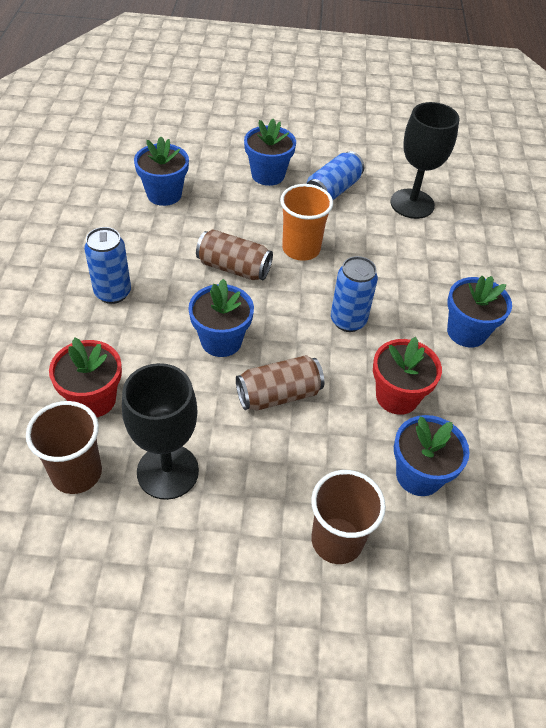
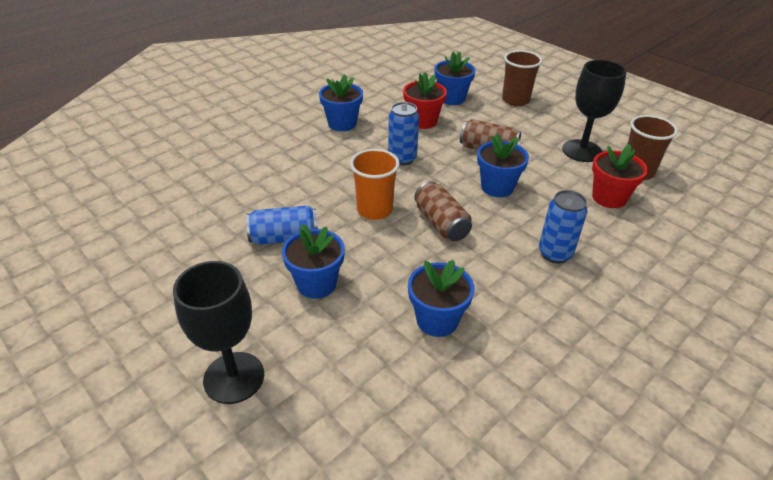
camera: 135 degrees left, 10 degrees down
(412, 204) = (245, 195): black goblet -> black goblet (234, 377)

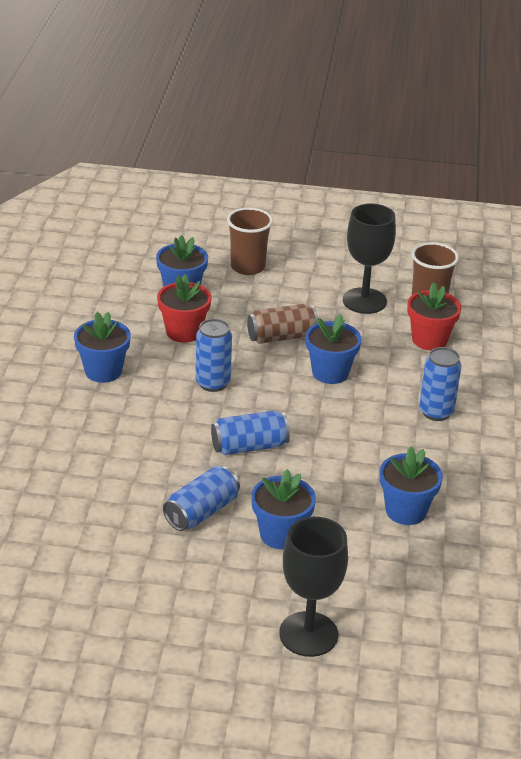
camera: 40 degrees left, 5 degrees down
(374, 210) = (249, 446): orange cup -> blue can
(441, 223) = (321, 430): brown can -> none

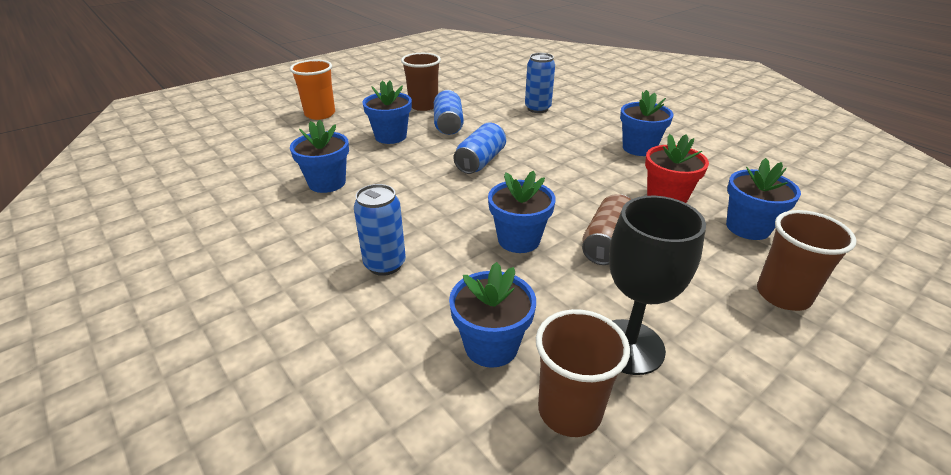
camera: 135 degrees right, 0 degrees up
(177, 564) = (423, 105): none -> brown cup
(213, 383) = (573, 180): blue can -> blue can (537, 108)
(308, 634) = (320, 114): black goblet -> orange cup
(429, 340) = (491, 346): red flower pot -> blue flower pot

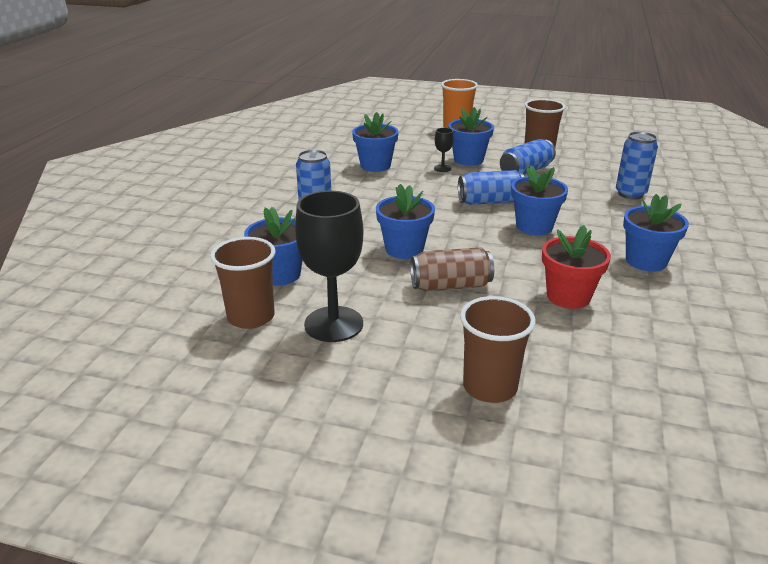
camera: 55 degrees right, 5 degrees down
(388, 154) = (442, 168): none -> black goblet
(747, 227) = (584, 351): blue flower pot -> blue flower pot (534, 226)

